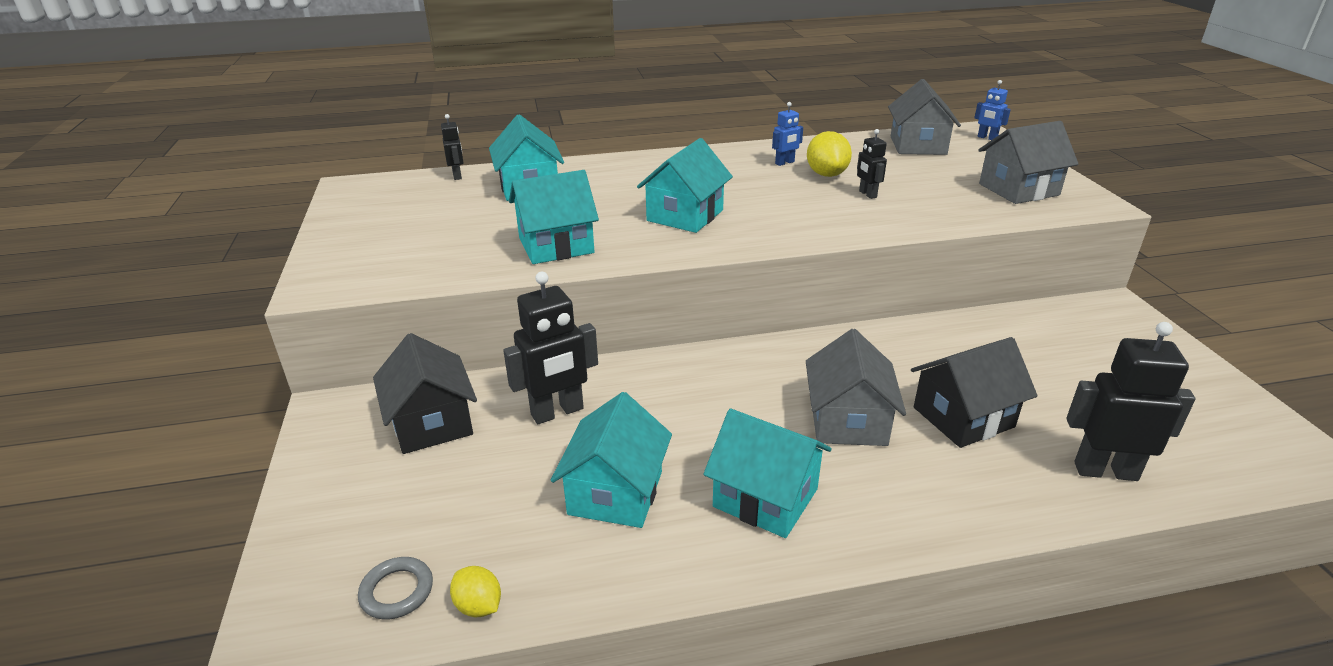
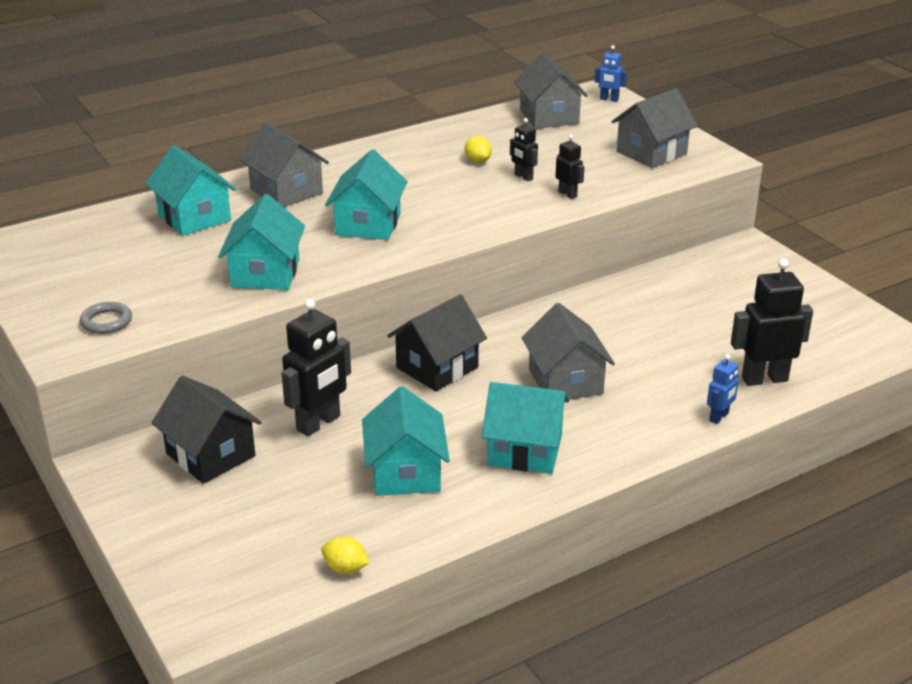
camera: 20 degrees left, 0 degrees up
(397, 591) = (274, 575): grey ring -> grey ring (106, 321)
(457, 176) = (107, 216): black robot -> black robot (568, 194)
(556, 245) = (265, 273): turquoise house -> turquoise house turned 45 degrees counterclockwise
(627, 177) = (286, 191): none -> grey house
(785, 163) = (433, 153): blue robot -> blue robot (719, 417)
(826, 174) = (477, 161): yellow lemon -> yellow lemon, size x0.62
(963, 417) = (653, 360): black house -> black house (437, 367)

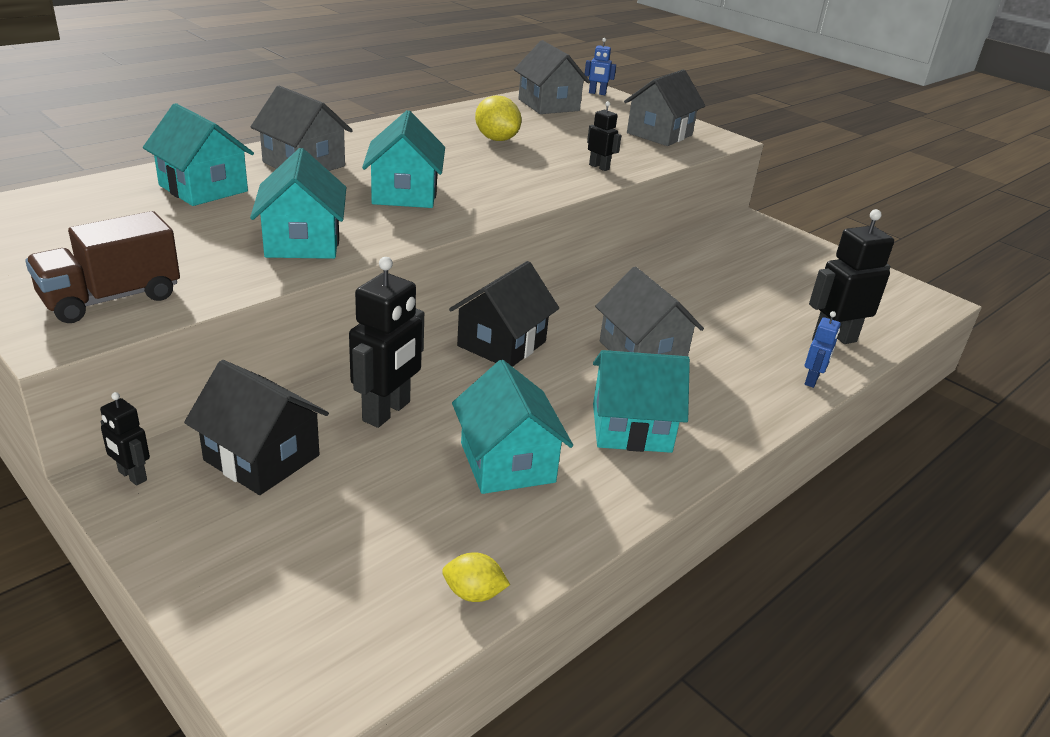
camera: 15 degrees left, 0 degrees up
(106, 321) = (111, 299): grey ring -> brown truck
(477, 161) = (496, 139): yellow lemon -> yellow lemon, size x1.62
(523, 177) = (548, 152): black robot -> black robot (132, 476)

